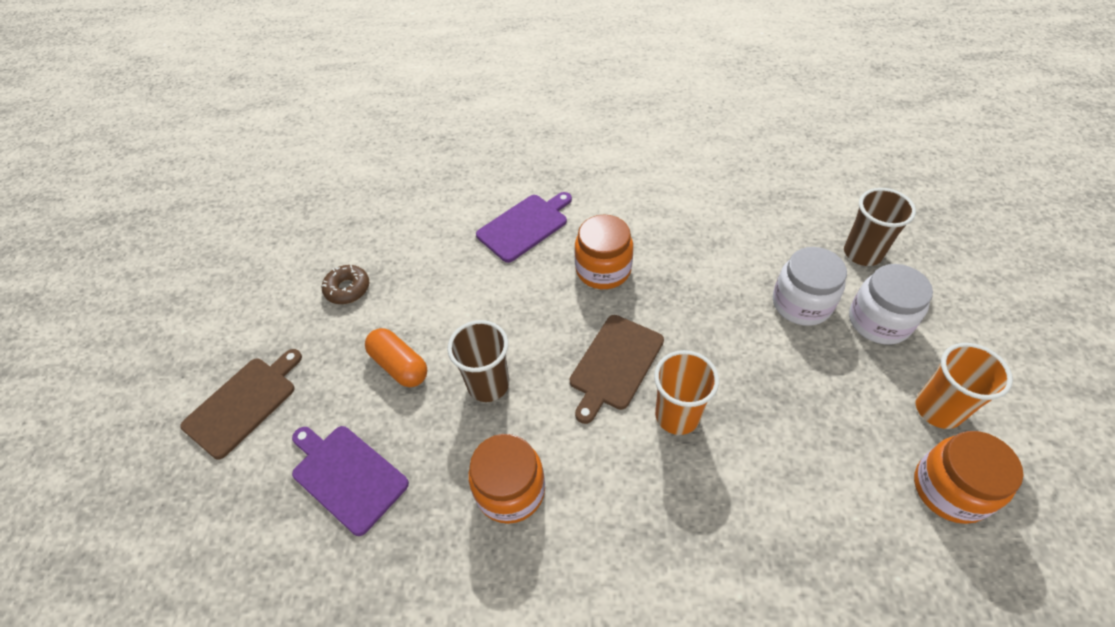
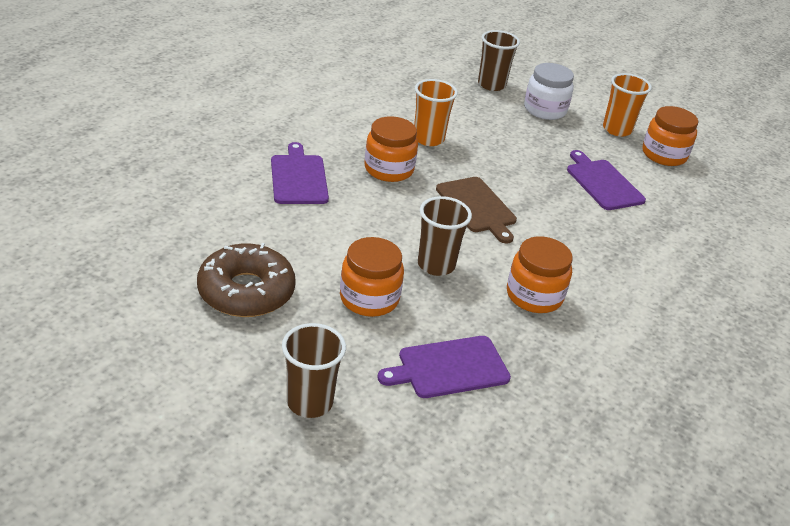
camera: 65 degrees left, 15 degrees down
(243, 403) = (309, 402): brown cutting board -> brown cup
(347, 289) = (246, 291): brown donut -> brown donut, size x1.90
(399, 365) = (369, 298): orange capsule -> orange jar
(677, 415) = (540, 206): orange cup -> orange cup (428, 139)
(795, 452) = (603, 183): none -> purple cutting board
(801, 303) = (505, 122): white jar -> none

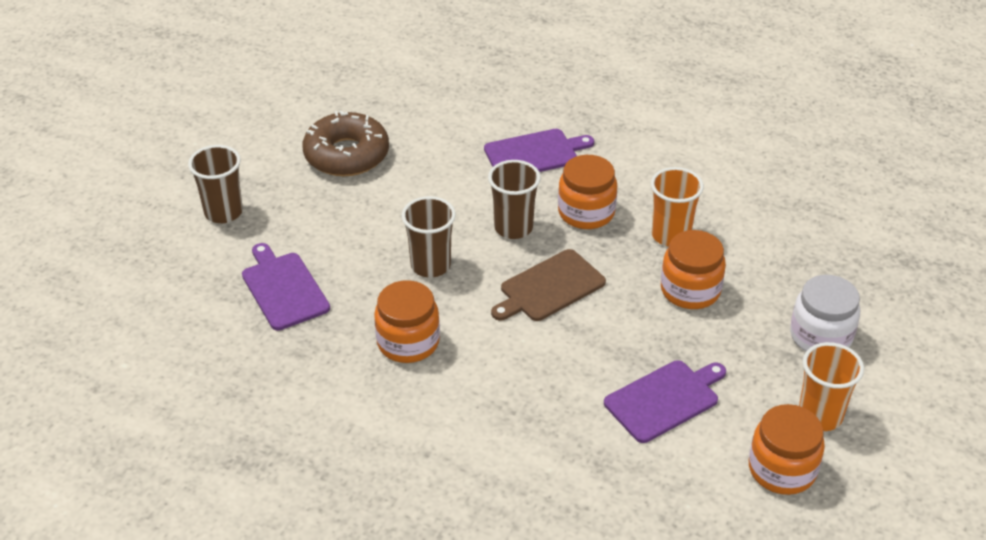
camera: 85 degrees right, 5 degrees up
(369, 298) = (363, 227): orange jar -> orange jar (690, 290)
(491, 85) = (851, 279): brown cup -> brown cup (513, 228)

